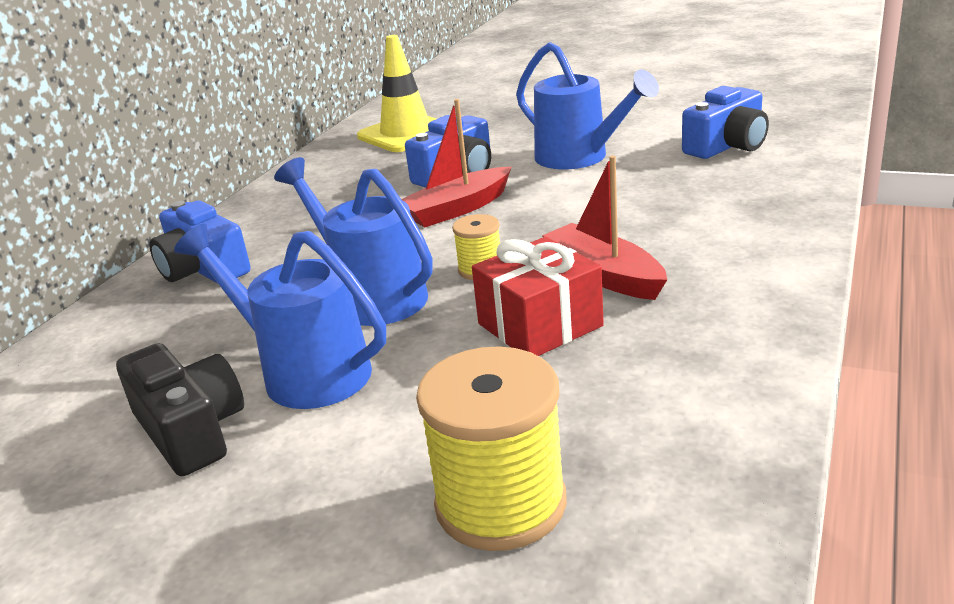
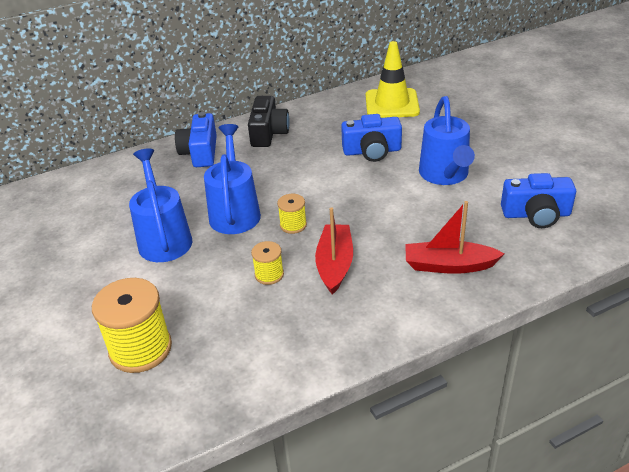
camera: 40 degrees right, 10 degrees up
(191, 430) = (101, 241): black camera -> black camera (268, 133)
(457, 209) = (338, 178): red boat -> red boat (449, 265)
(540, 325) = (269, 275): red gift -> yellow spool

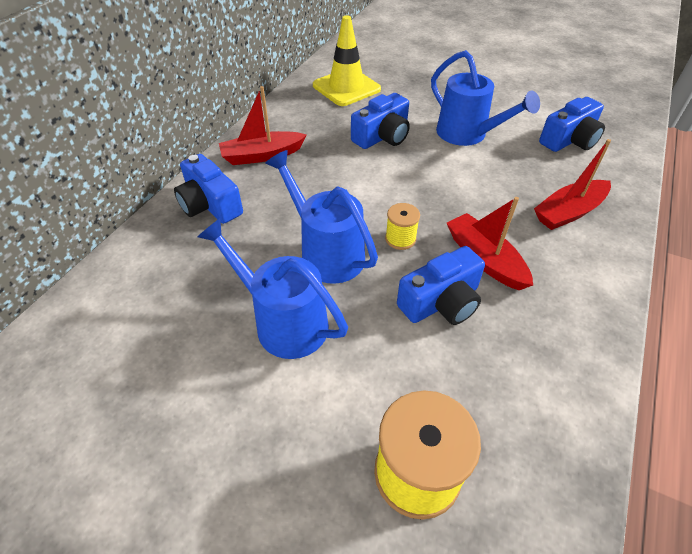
camera: 40 degrees left, 10 degrees up
(268, 133) = (262, 155): black camera -> red boat
(269, 275) = (441, 302): yellow spool -> blue camera

